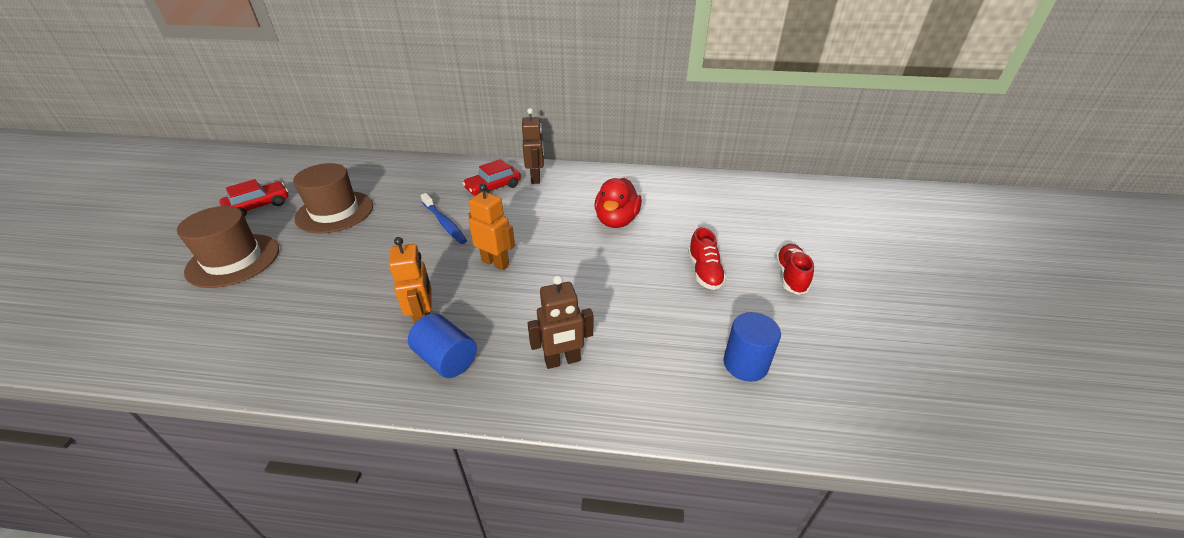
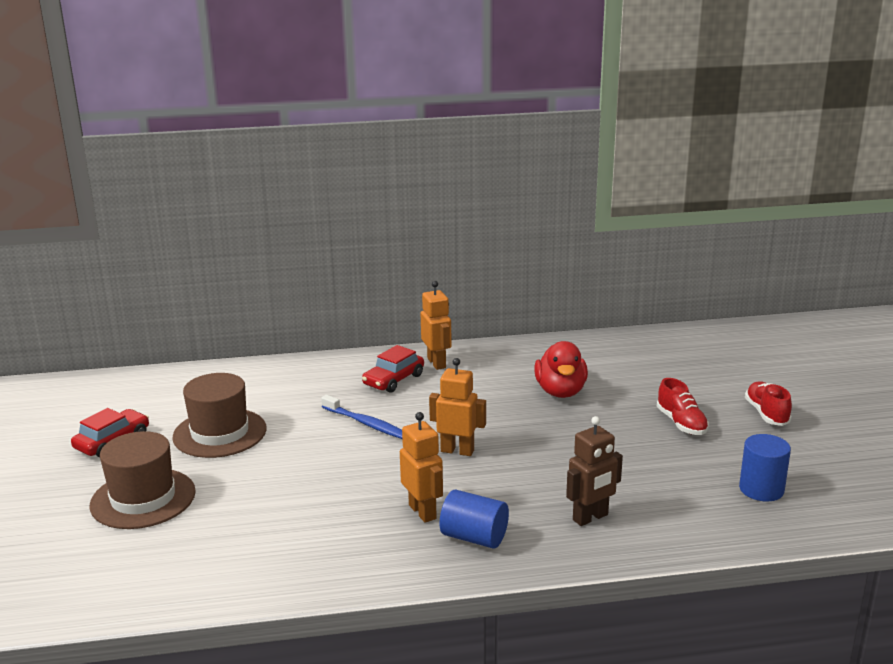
camera: 15 degrees left, 15 degrees down
(536, 178) = (437, 363): brown robot -> orange robot

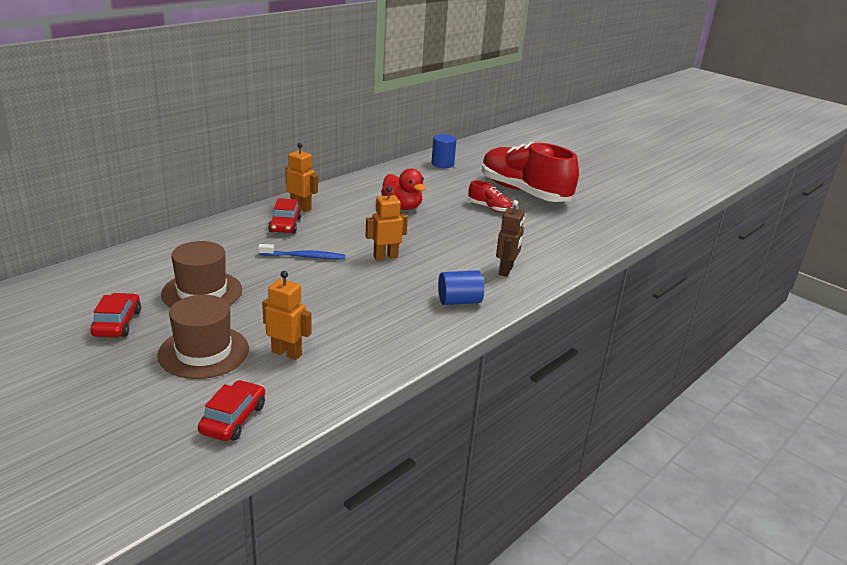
camera: 40 degrees left, 5 degrees up
(81, 580) = (233, 419): none -> red car
(423, 512) = (411, 297): orange robot -> orange robot (287, 353)
(761, 489) = (567, 231): blue cylinder -> blue cylinder (442, 164)
(766, 414) = (524, 192): red shoe -> red shoe, size x2.40

